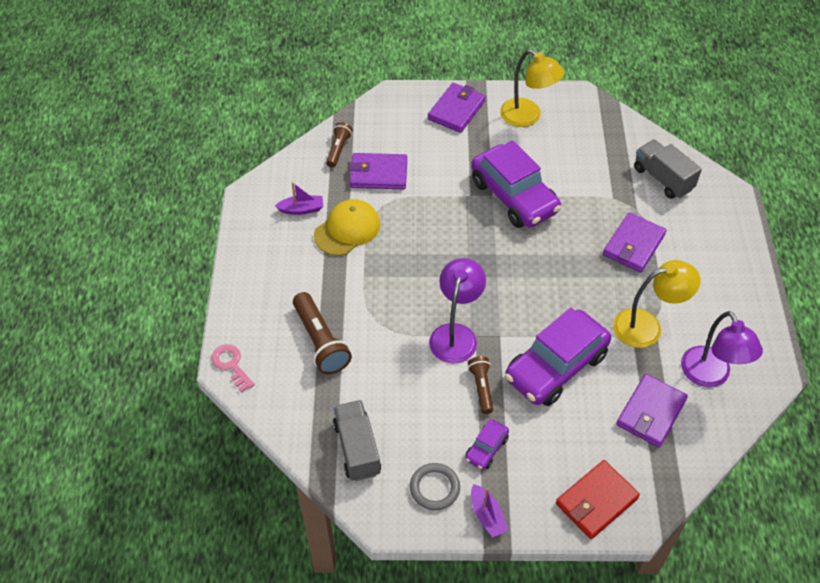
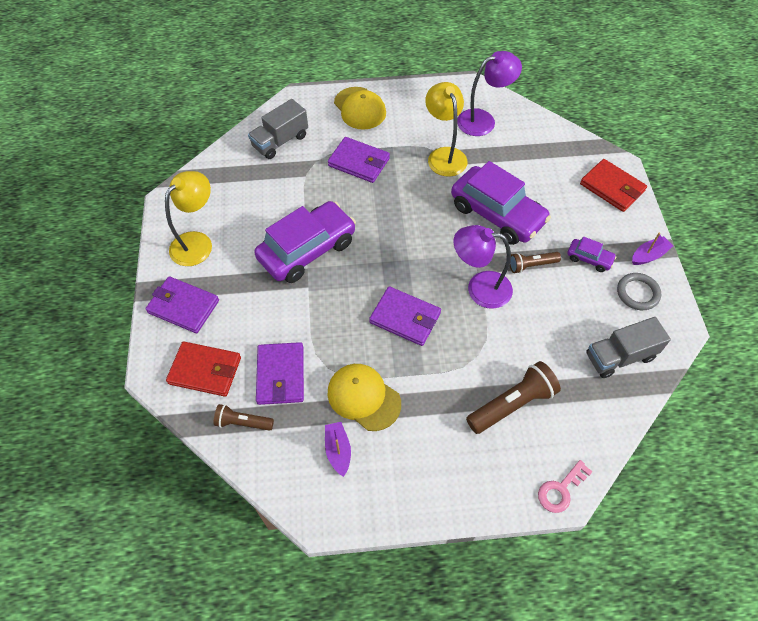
camera: 95 degrees left, 5 degrees up
(390, 126) = (205, 370): none -> red wallet
(651, 412) = (525, 155): purple wallet -> purple wallet (405, 318)
(720, 251) = (360, 108): none -> yellow cap

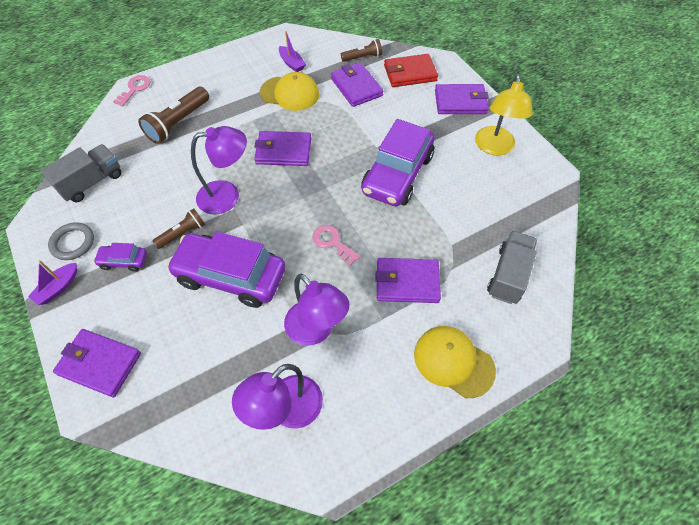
camera: 155 degrees right, 0 degrees up
(401, 210) = (332, 243): none -> pink key
(444, 155) = (316, 330): yellow lamp -> purple lamp
(612, 187) = (99, 364): red wallet -> purple wallet

